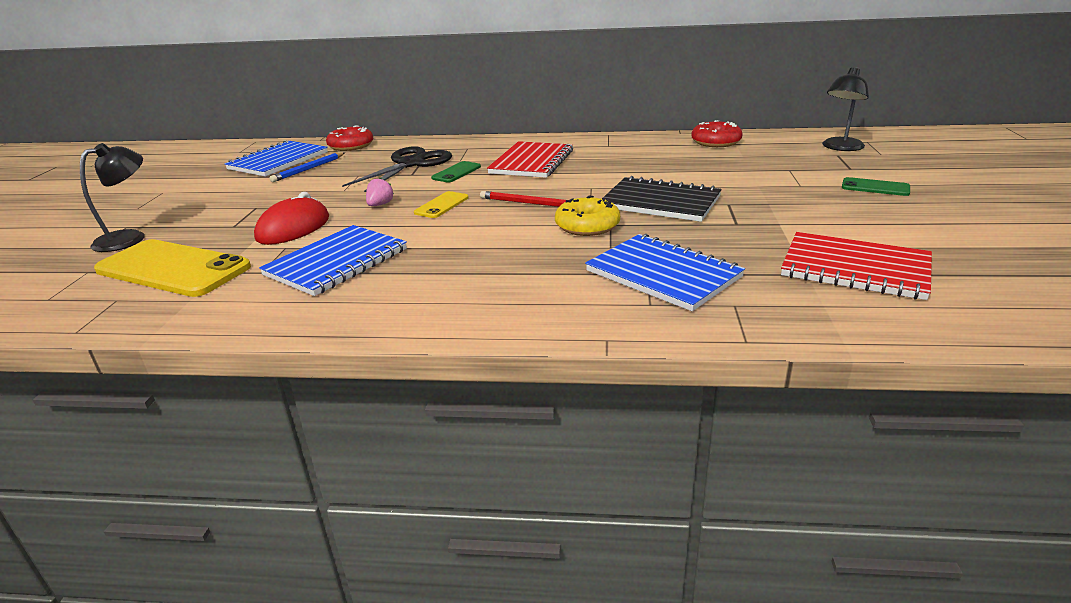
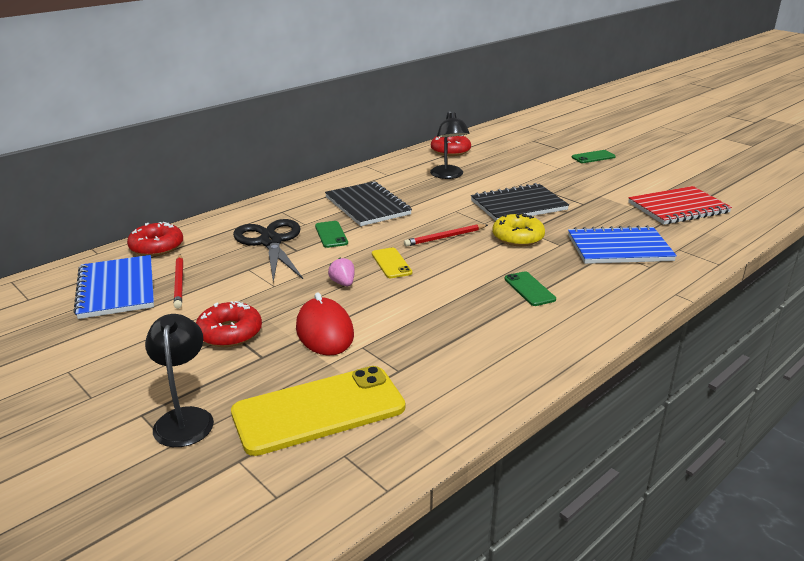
camera: 50 degrees left, 0 degrees up
(256, 205) = (230, 333): none -> red donut
(309, 169) = (179, 283): blue pencil -> red pencil
(337, 262) = (434, 335): blue notebook -> none
(484, 267) = (529, 289): none -> green phone
(532, 162) = (367, 206): red notebook -> black notebook
(840, 148) = (525, 135): black lamp -> black lamp (448, 175)

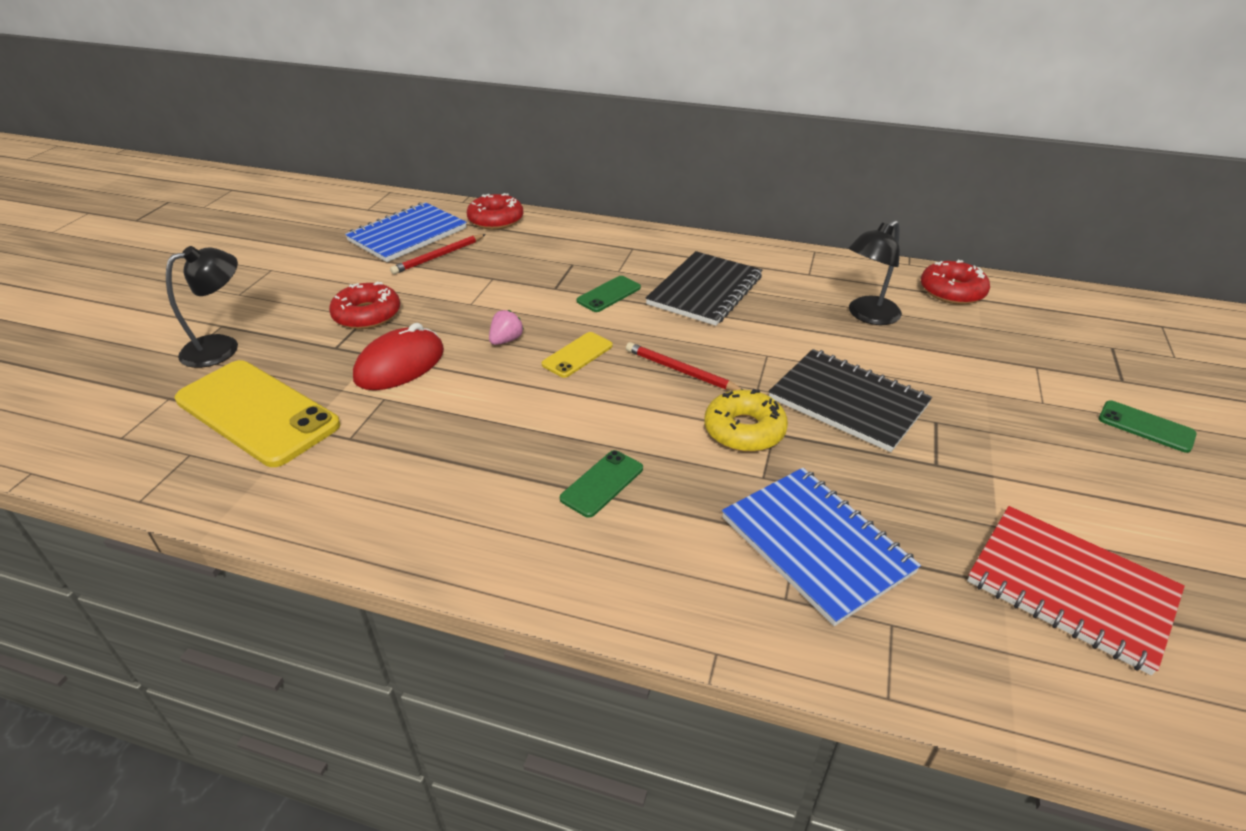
camera: 60 degrees right, 10 degrees up
(270, 242) = (558, 268): black scissors -> none

